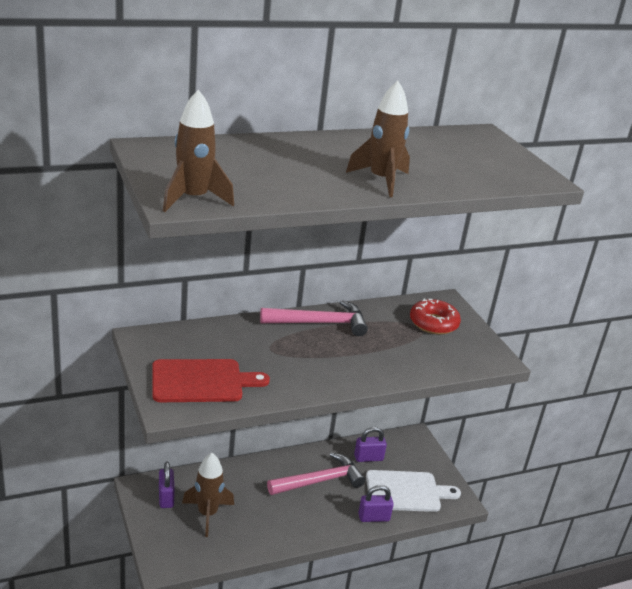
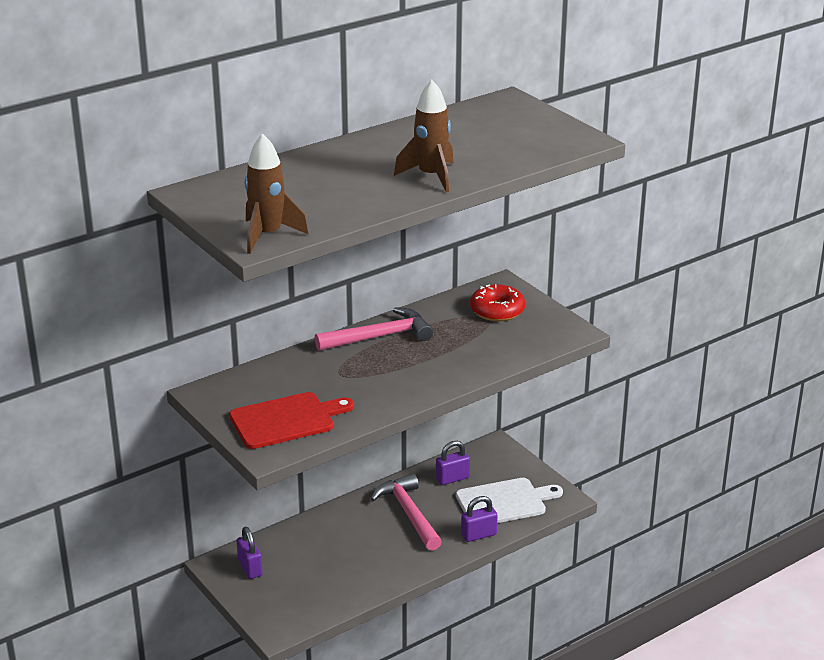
camera: 10 degrees left, 0 degrees up
(207, 514) = (302, 573): brown rocket -> none
(320, 481) = (408, 513): pink hammer -> pink hammer turned 75 degrees counterclockwise

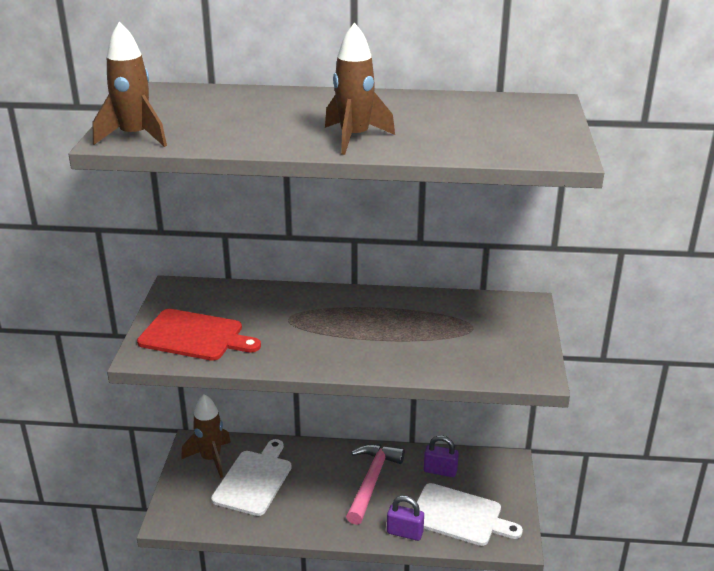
camera: 40 degrees right, 0 degrees up
(250, 568) = (211, 459): purple padlock -> brown rocket
(311, 563) = (254, 480): none -> white cutting board
(380, 336) = (361, 303): pink hammer -> none
(497, 310) = (491, 324): red donut -> none

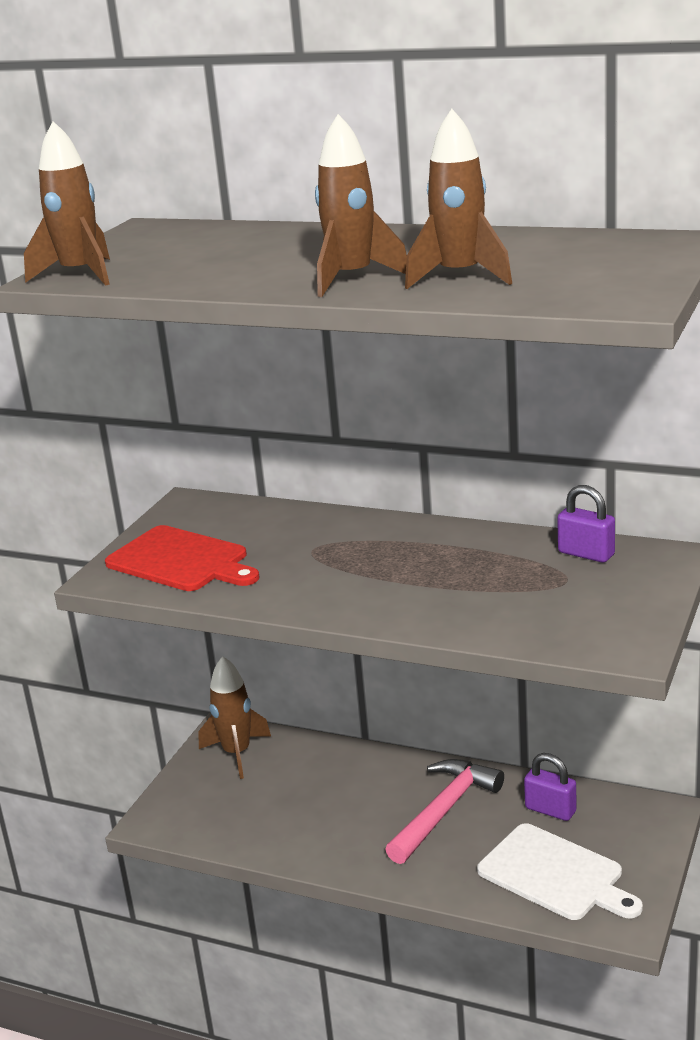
camera: 20 degrees right, 5 degrees down
(254, 480) = (283, 787): white cutting board -> none
(405, 532) = (464, 885): purple padlock -> purple padlock (586, 554)
(431, 135) = (460, 277): none -> brown rocket

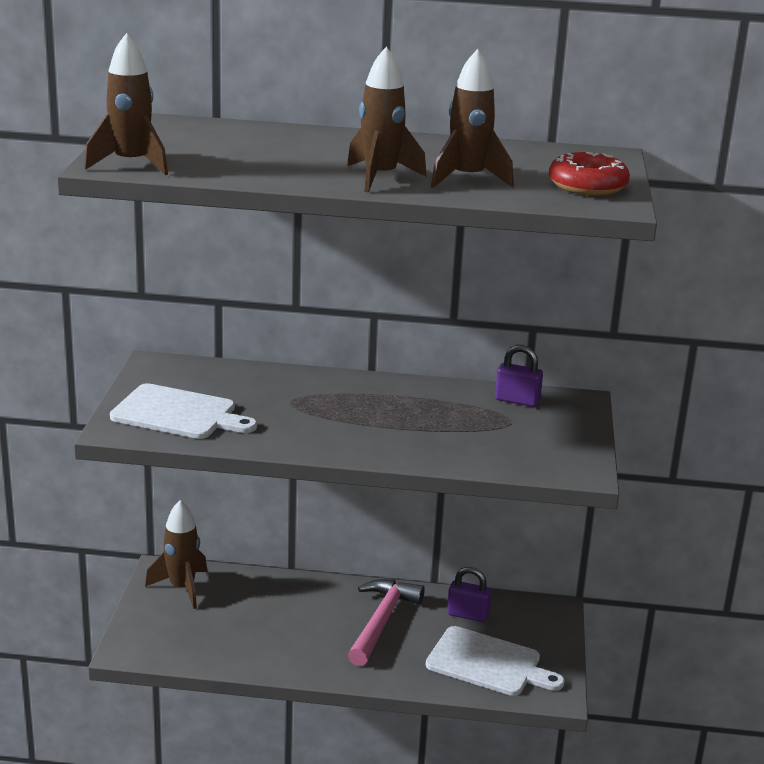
camera: 20 degrees left, 0 degrees up
(181, 561) = (179, 414): red cutting board -> white cutting board
(611, 280) = (587, 186): none -> red donut

